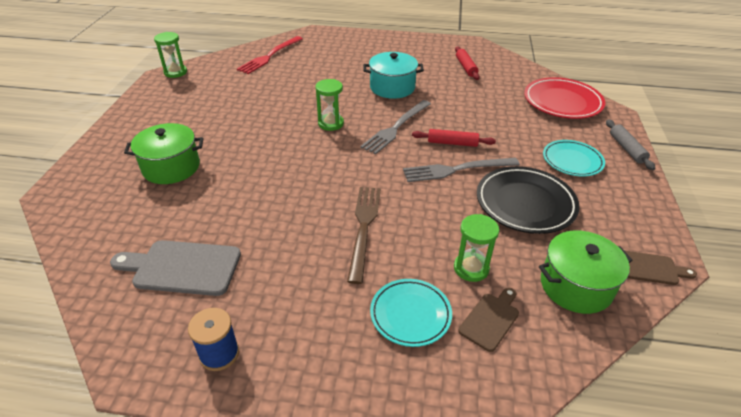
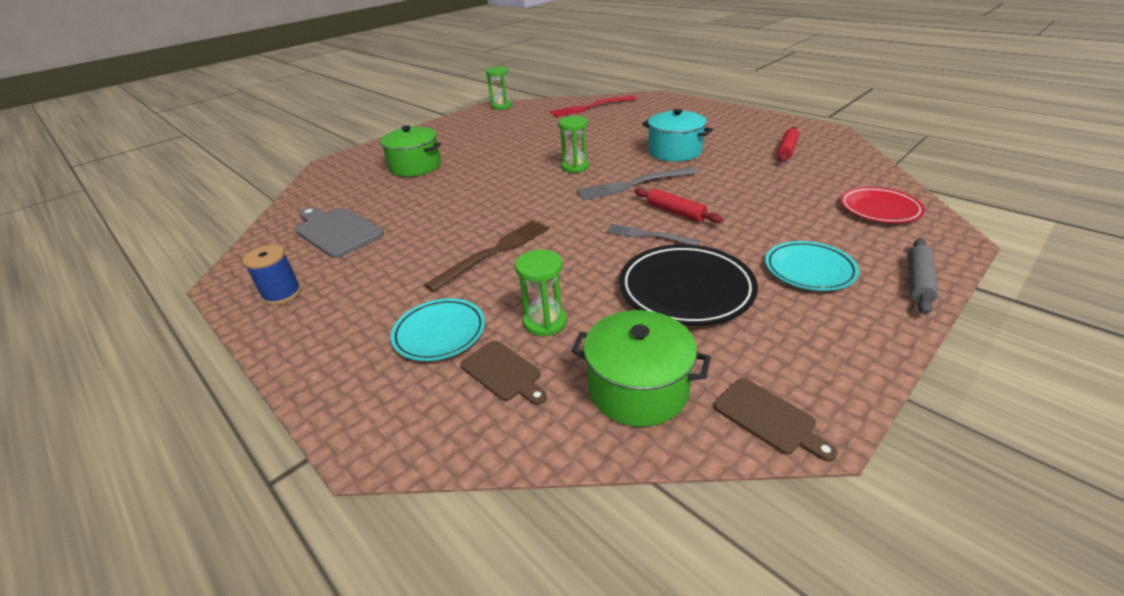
camera: 40 degrees right, 5 degrees down
(456, 170) = (648, 235): grey fork -> grey fork, size x0.64
(490, 319) = (503, 372): brown cutting board -> brown cutting board turned 60 degrees clockwise
(562, 102) = (879, 209): red plate -> red plate, size x0.66

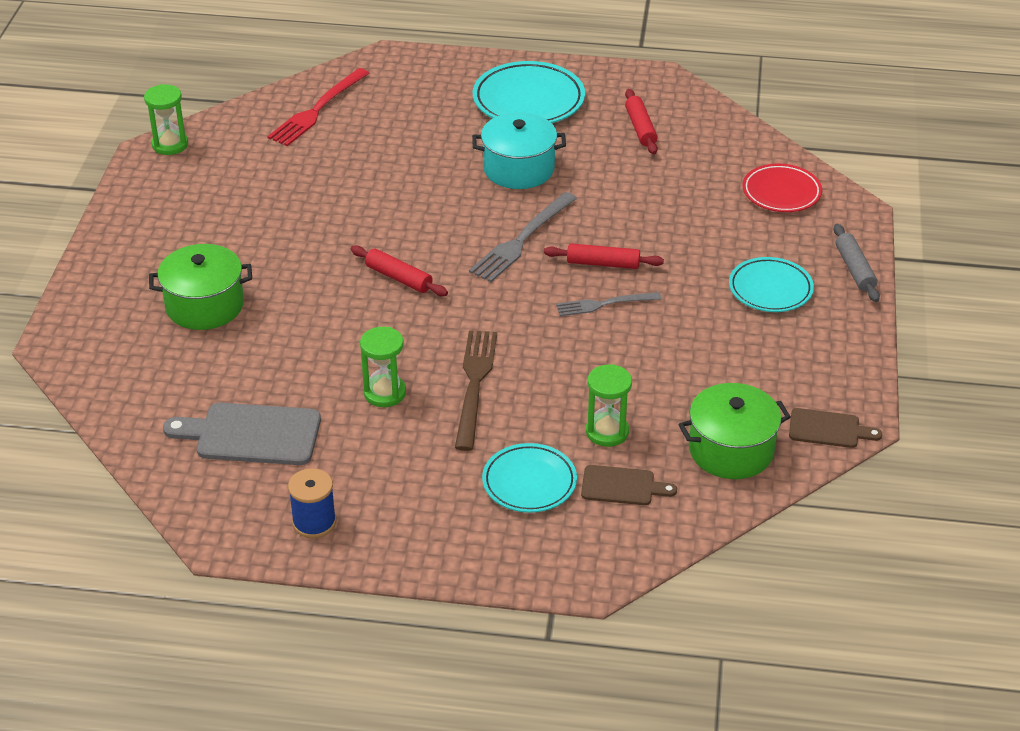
camera: 40 degrees left, 5 degrees up
(530, 182) = (398, 278): none -> red rolling pin
(575, 167) = (424, 234): green hourglass -> green hourglass (385, 393)
(685, 290) = (690, 351): black plate -> none
(719, 124) = (528, 100): none -> turquoise plate

